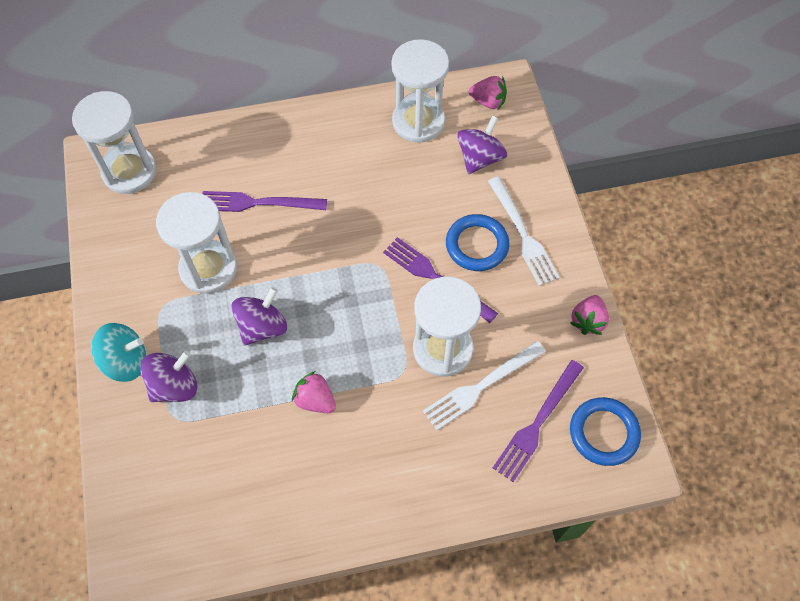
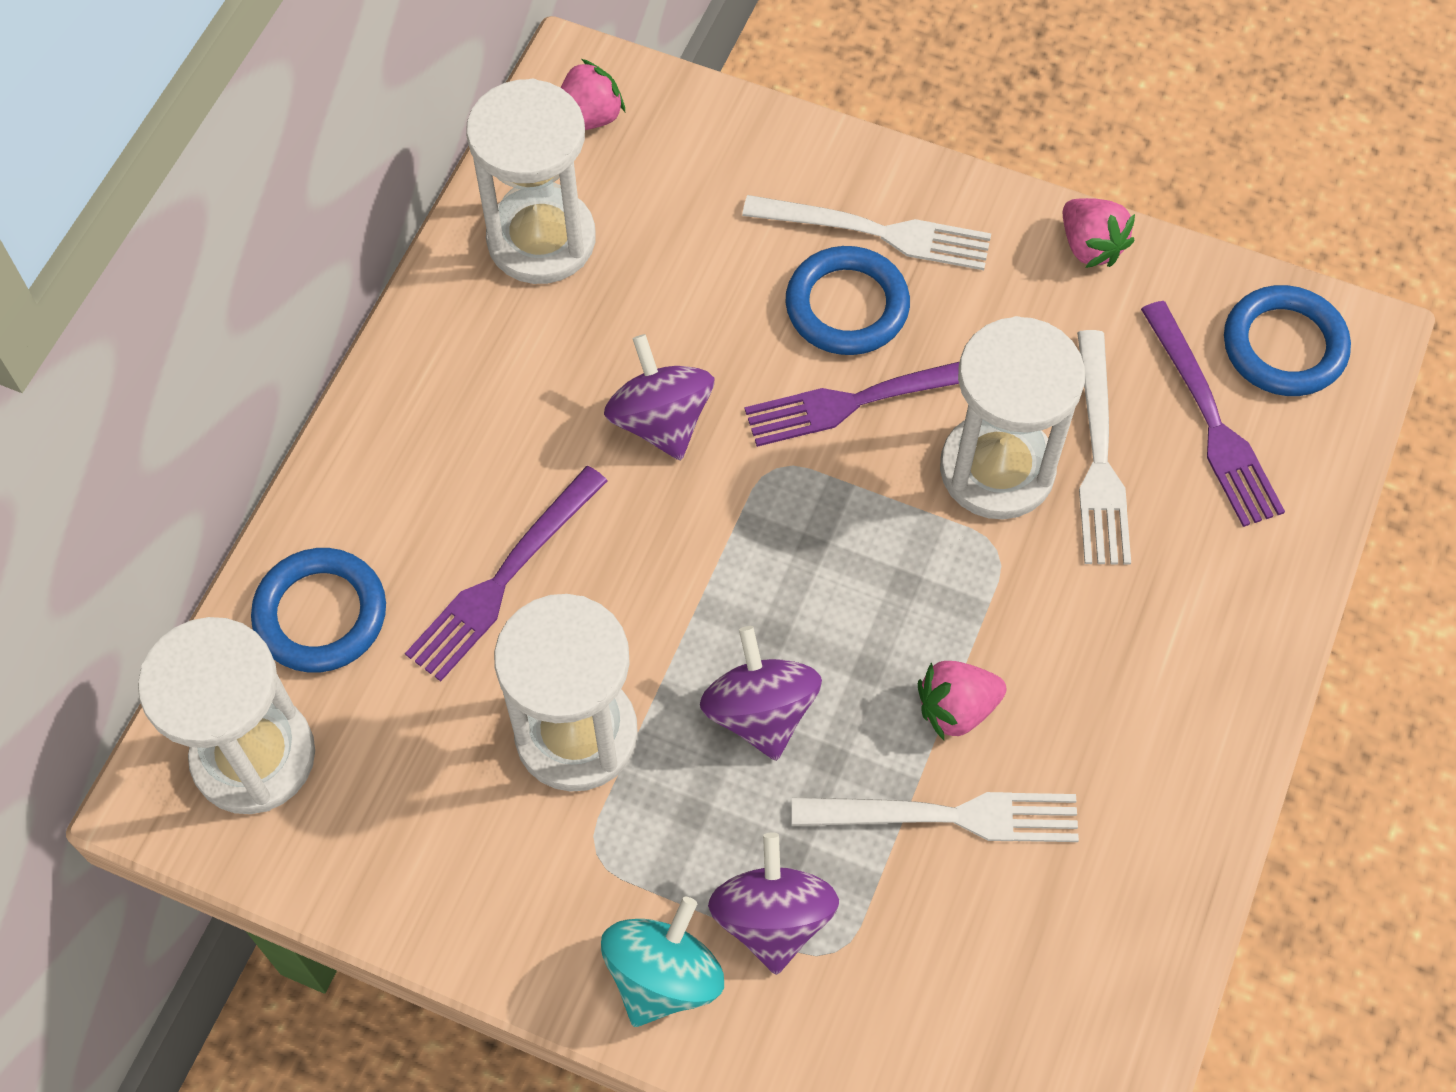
camera: 55 degrees left, 0 degrees up
(201, 155) = (321, 614): none -> blue ring
(262, 425) = (947, 816): none -> white fork
(480, 158) = (687, 199): purple spinning top -> purple spinning top (661, 420)

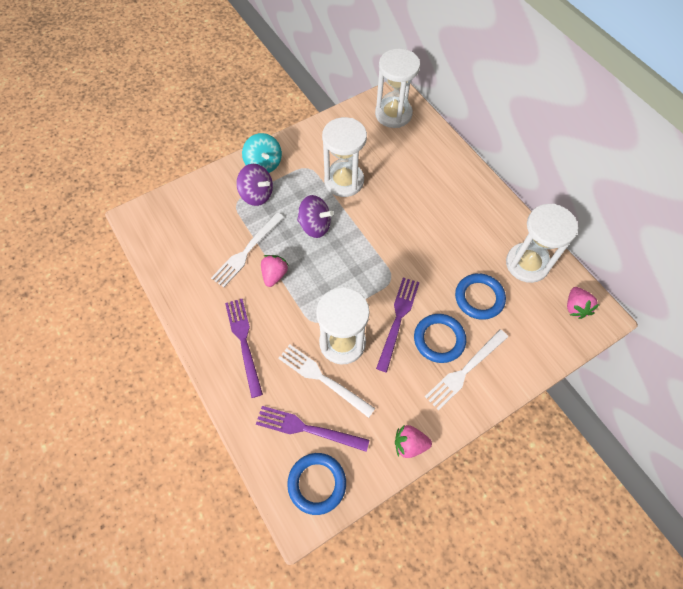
camera: 125 degrees right, 0 degrees up
(321, 614) = (425, 145): blue ring -> blue ring (479, 298)
(503, 578) = (405, 189): purple fork -> purple fork (244, 342)
(661, 420) = (431, 257): purple spinning top -> none

